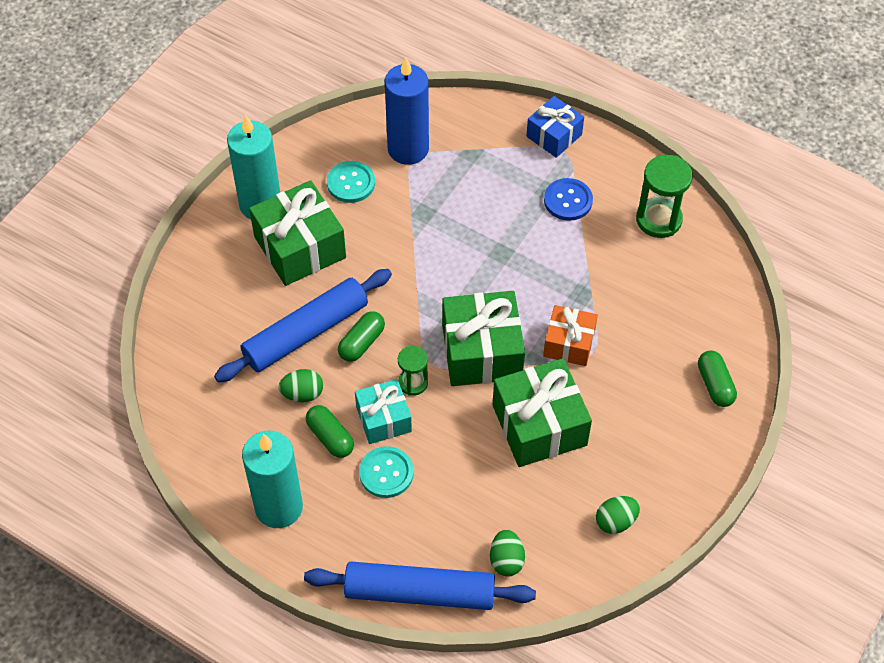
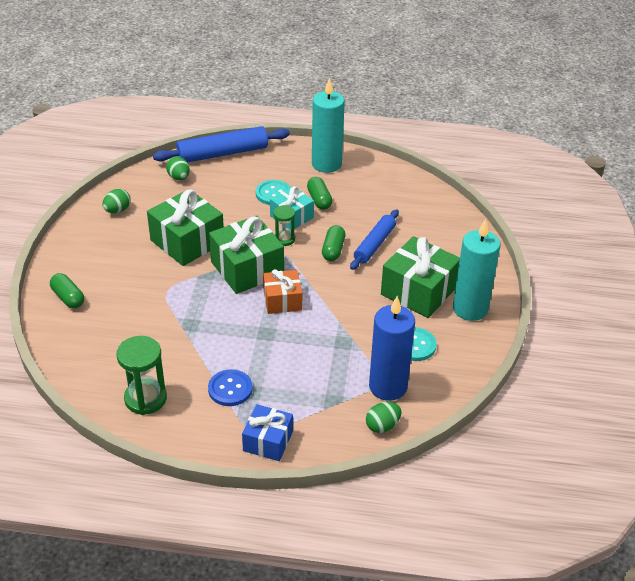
camera: 155 degrees right, 15 degrees down
(302, 394) = (352, 214): green egg -> green egg (382, 426)
(306, 333) = (374, 244): blue rolling pin -> blue rolling pin, size x0.66
(330, 437) = (319, 200): green capsule -> green capsule turned 45 degrees clockwise
(569, 343) = (186, 291): orange gift -> orange gift (282, 300)

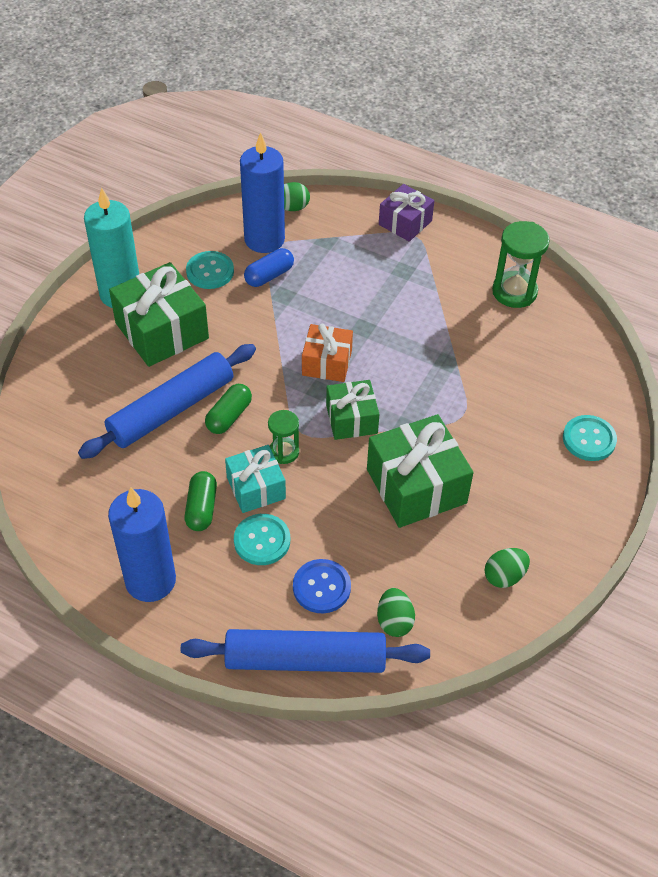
camera: 160 degrees left, 10 degrees up
(68, 298) = (589, 439): green capsule -> turquoise button
(230, 389) = (424, 278): blue button -> blue button (321, 587)
(247, 268) = (351, 419): green gift -> green gift, size x0.61
(268, 441) = (405, 223): blue gift -> purple gift
(326, 164) = (150, 580): turquoise candle -> blue candle
(364, 355) = (269, 275): none -> blue capsule
(374, 244) = (171, 409): blue rolling pin -> blue rolling pin, size x1.52

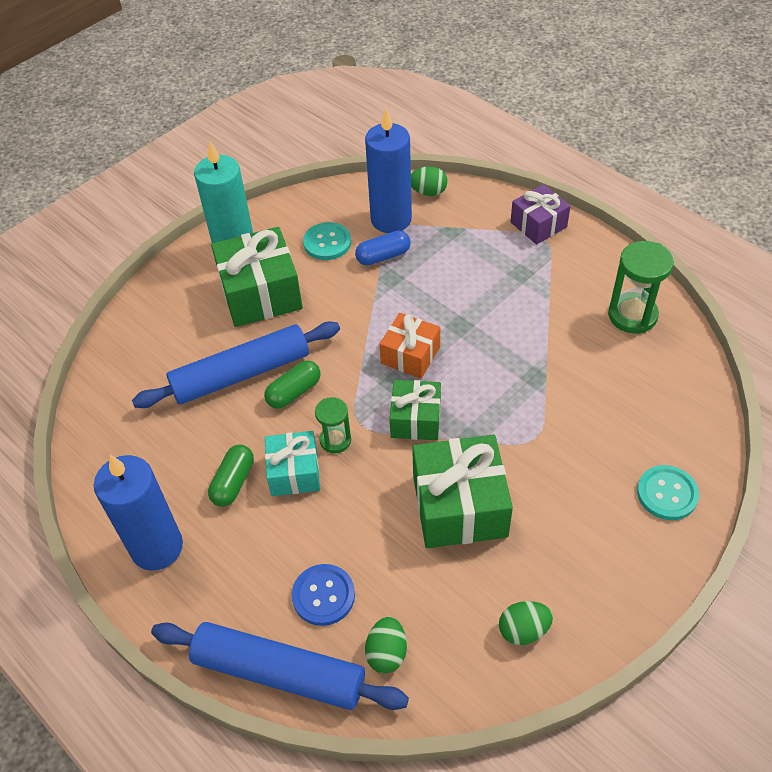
camera: 20 degrees right, 0 degrees up
(262, 540) = (280, 530): turquoise button -> none

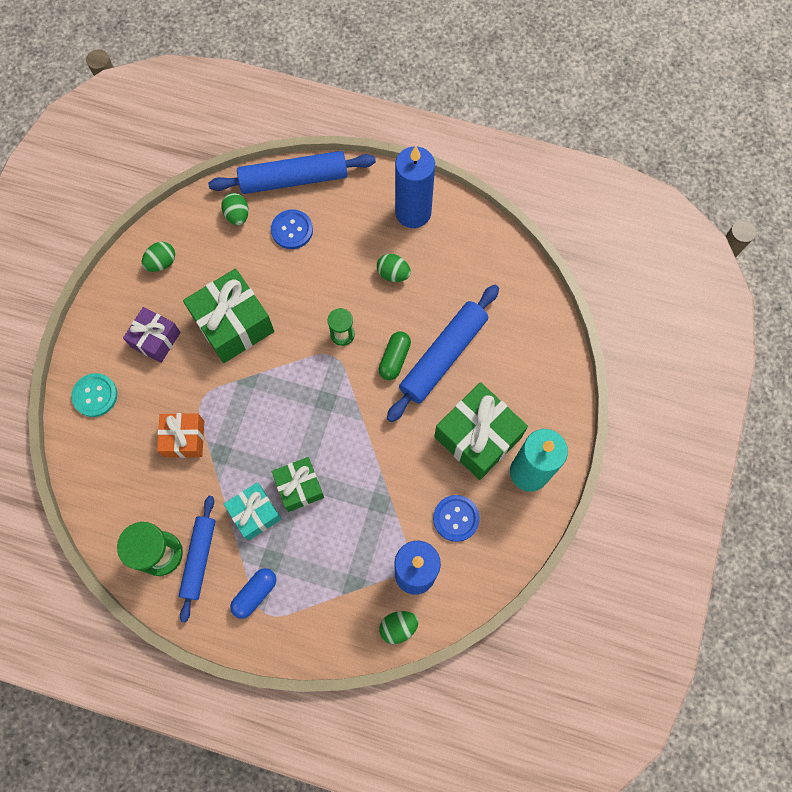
camera: 150 degrees right, 20 degrees up
(233, 482) = (393, 274): green capsule -> green egg
(294, 472) = (357, 298): turquoise gift -> turquoise gift (255, 513)
(327, 242) = (456, 518): turquoise button -> blue button
(383, 256) = (398, 525): blue capsule -> blue capsule (255, 594)
(410, 355) = (324, 431): orange gift -> orange gift (184, 438)
(415, 419) = (293, 376): green gift -> green gift (299, 487)
(538, 224) = (277, 630): purple gift -> purple gift (155, 339)
(593, 298) = (199, 558): none -> blue rolling pin

